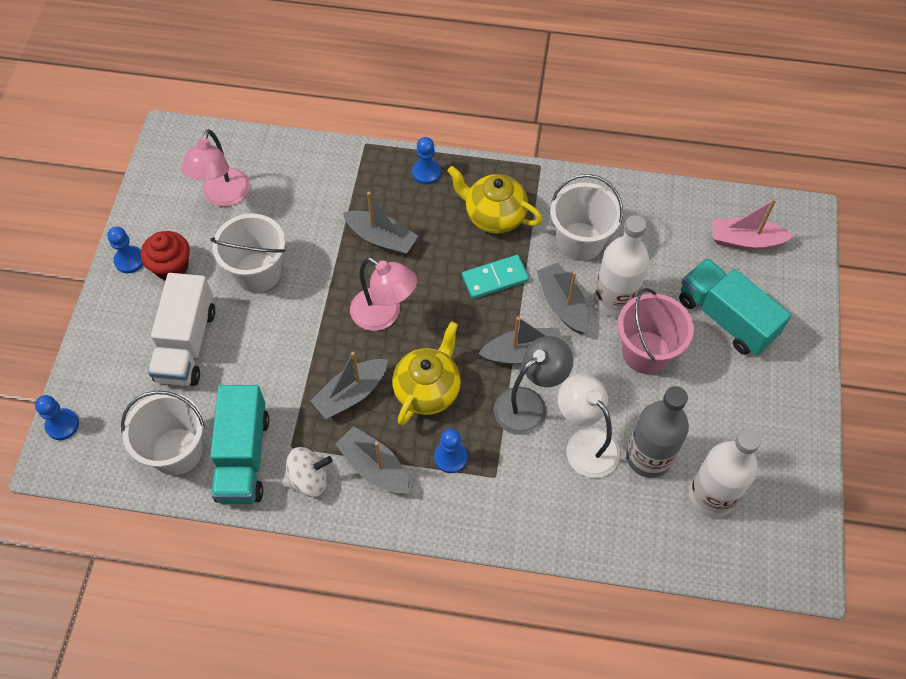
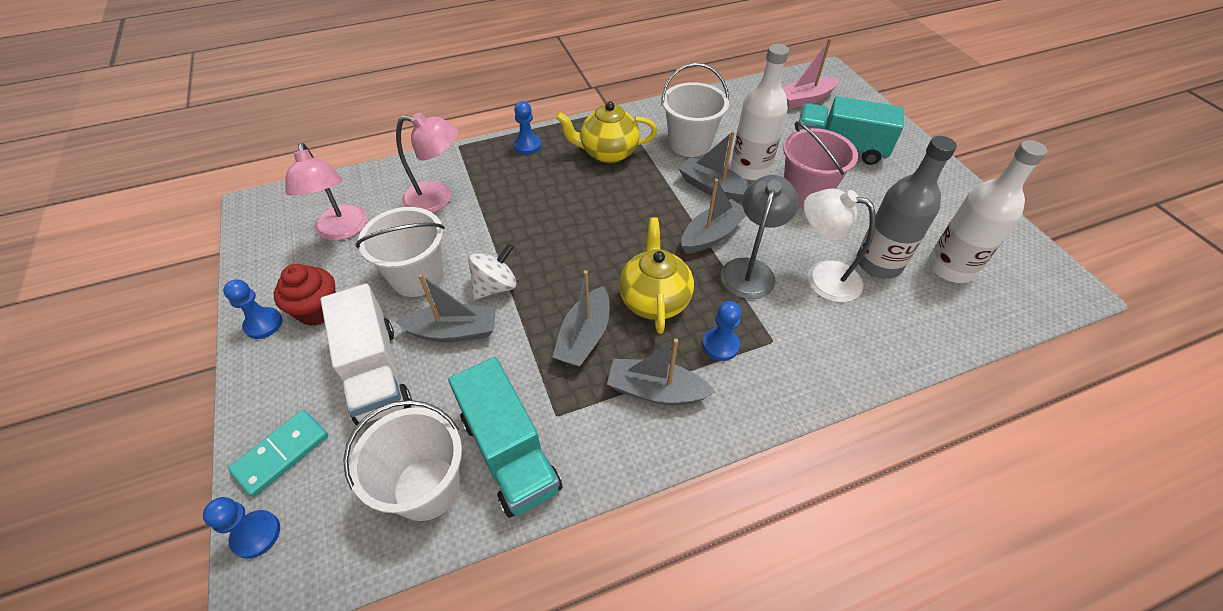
camera: 30 degrees left, 10 degrees down
(309, 479) = (598, 438): white spinning top -> white spinning top (495, 286)
(381, 239) = (522, 204): grey boat -> grey boat (453, 331)
(384, 315) = (568, 259): pink lamp -> pink lamp (437, 199)
(495, 278) = (644, 193): turquoise domino -> turquoise domino (281, 453)

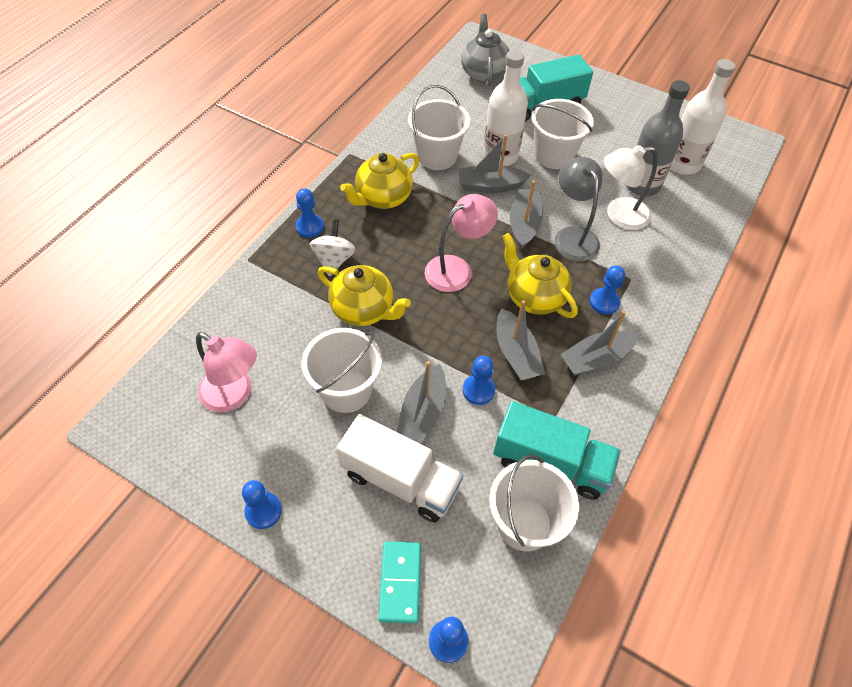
camera: 40 degrees left, 5 degrees up
(318, 310) = (296, 469): red cupcake -> none
(437, 199) = (286, 317): pink lamp -> pink lamp (457, 269)
(453, 331) = (422, 411): grey boat -> grey boat turned 150 degrees clockwise
(495, 286) = (415, 358): white spinning top -> white spinning top (334, 260)
(498, 226) = (364, 310): none -> yellow teapot
(517, 345) = (478, 390): none -> blue pawn
(805, 99) = (484, 73): pink boat -> grey teapot
(805, 193) = (554, 155): pink bucket -> white bucket

